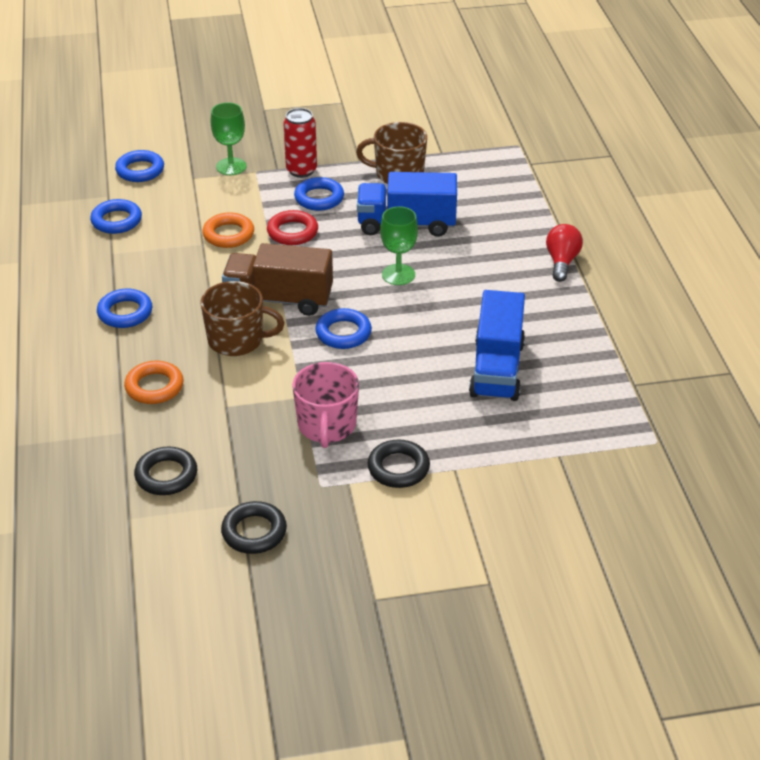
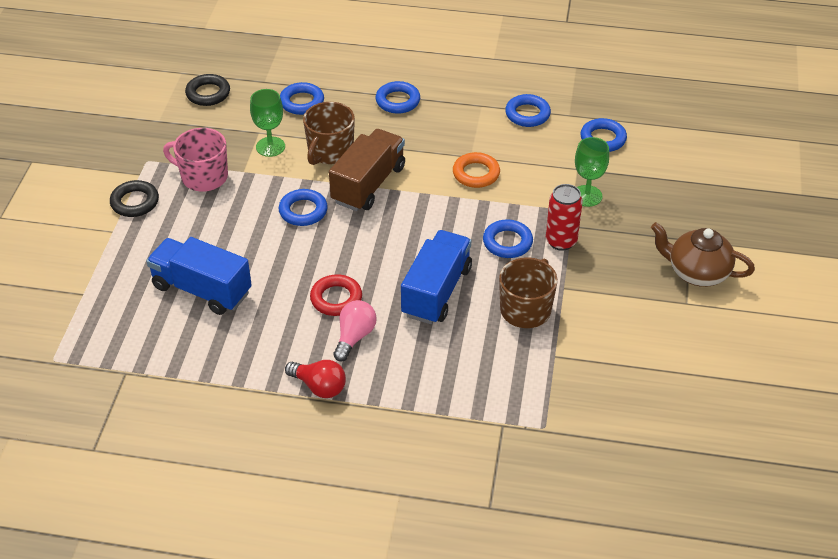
camera: 110 degrees right, 5 degrees up
(154, 387) = (302, 102): orange ring -> blue ring
(254, 532) = (128, 122): black ring -> none
(292, 232) = (460, 213): red ring -> red ring (336, 299)
(303, 101) = (697, 272): none -> brown teapot
(398, 275) = (362, 264): green goblet -> green goblet (270, 147)
(492, 257) = (354, 337): none -> pink light bulb

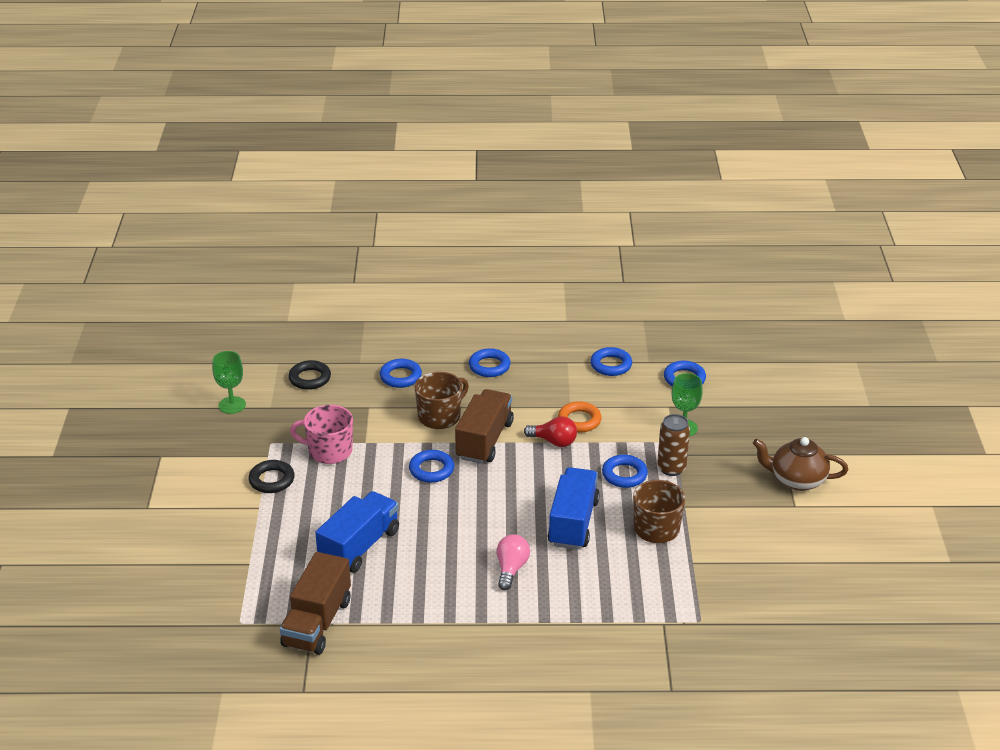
camera: 10 degrees left, 10 degrees down
(132, 371) = (317, 623): none -> brown truck
(202, 290) = (359, 547): blue truck -> blue truck turned 105 degrees clockwise
(270, 147) = (383, 418): green goblet -> green goblet (232, 405)
(319, 387) = (492, 613): red light bulb -> red light bulb (554, 441)
(330, 151) = (440, 416): brown mug -> brown mug turned 150 degrees counterclockwise
(336, 299) = (485, 539): red ring -> none
(561, 241) = (671, 468): red can -> brown can

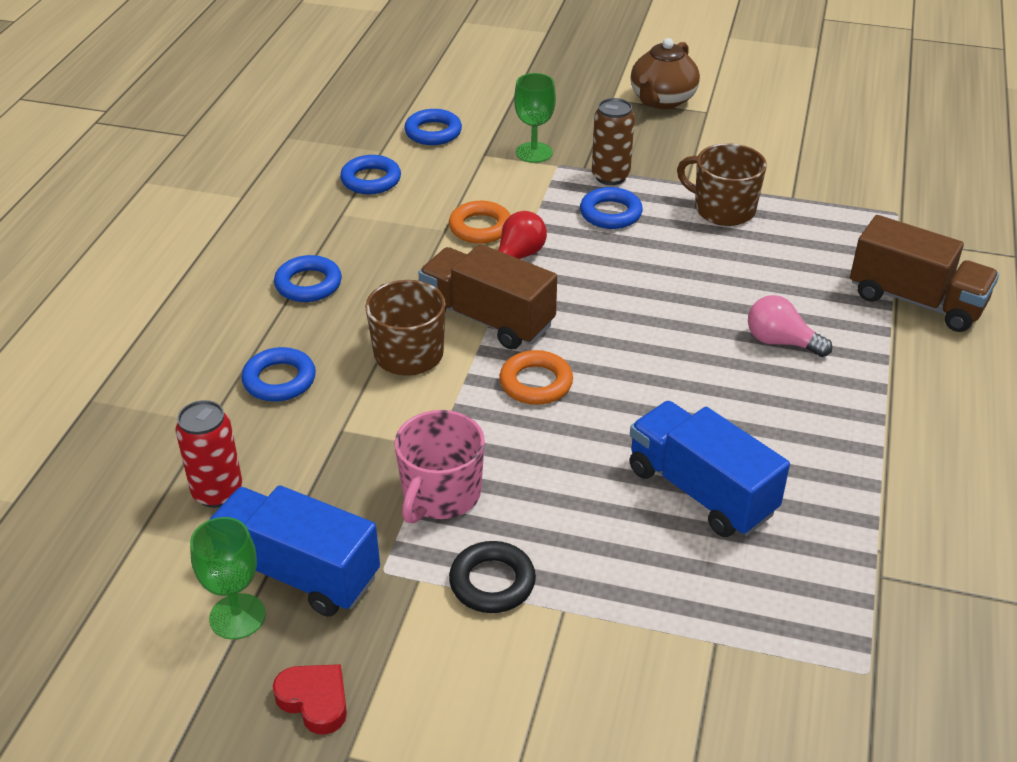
camera: 75 degrees left, 5 degrees up
(188, 439) = (315, 701): none -> red heart
(310, 378) = (217, 492): black ring -> red can
(317, 623) = (876, 567): brown truck -> brown truck (916, 301)
(431, 470) = (536, 383): blue ring -> orange ring
(573, 523) = (696, 272): blue truck -> blue truck (297, 572)

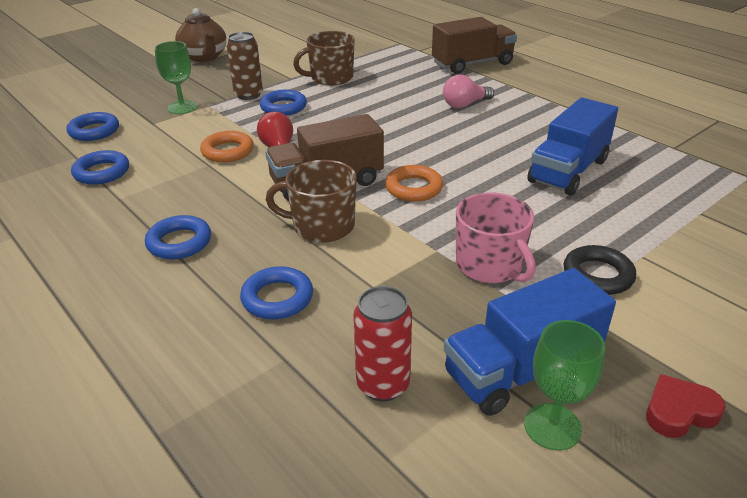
camera: 55 degrees left, 5 degrees down
(701, 491) = (568, 171): blue truck -> blue truck turned 45 degrees counterclockwise

